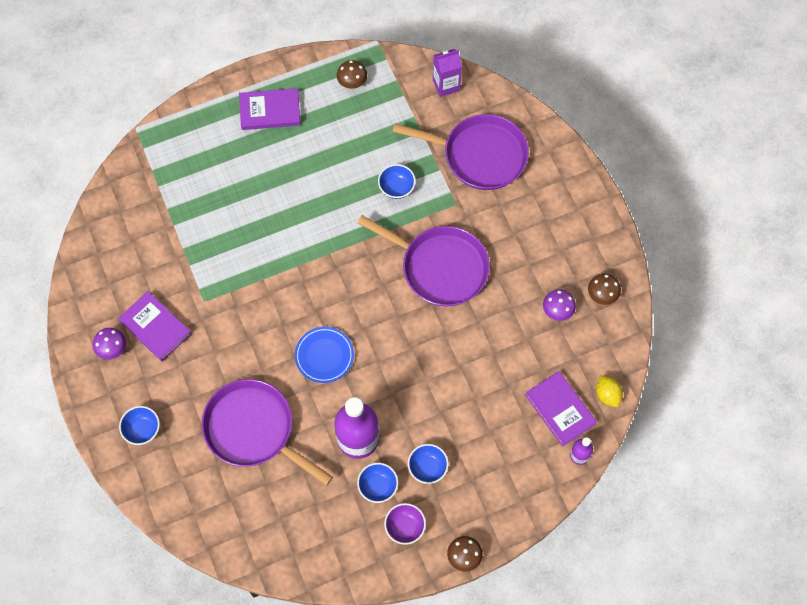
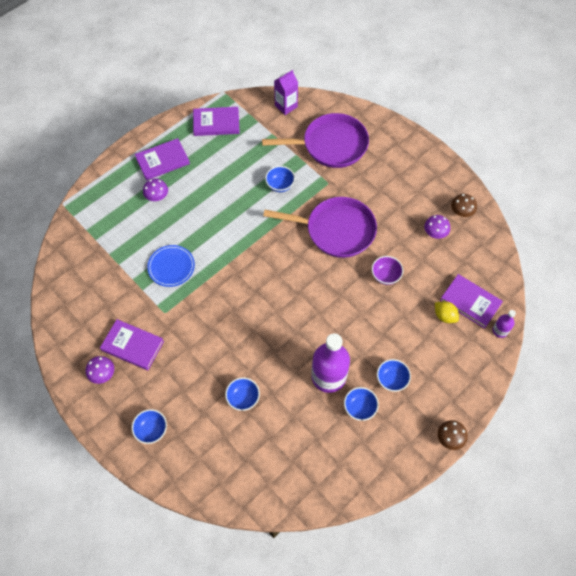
camera: 20 degrees left, 5 degrees down
(247, 154) = (157, 196): none -> purple mushroom
(253, 430) = (243, 398): purple pan -> blue bowl
(324, 356) = (276, 322): blue plate -> blue plate (171, 267)
(352, 81) = (216, 123): brown mushroom -> purple book
(405, 527) = (394, 432): purple bowl -> purple bowl (385, 276)
(607, 395) = (499, 280): yellow lemon -> yellow lemon (444, 316)

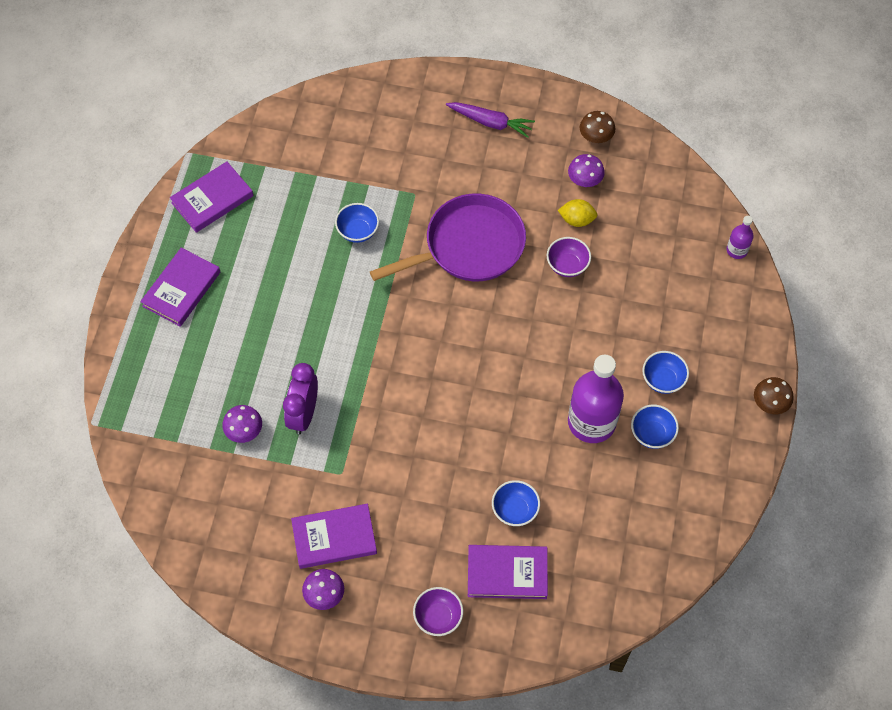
camera: 35 degrees left, 0 degrees up
(151, 430) = (438, 617): blue bowl -> purple bowl
(157, 196) = (211, 338): purple mushroom -> purple mushroom (244, 430)
(171, 267) = (303, 414): blue plate -> purple clock
(286, 106) = (285, 126): purple carton -> none
(331, 145) = (381, 144): purple pan -> none
(403, 168) = (490, 122): none -> purple carrot
(444, 316) = (666, 271): yellow lemon -> yellow lemon (576, 220)
(470, 302) = (682, 238): purple book -> purple book (507, 573)

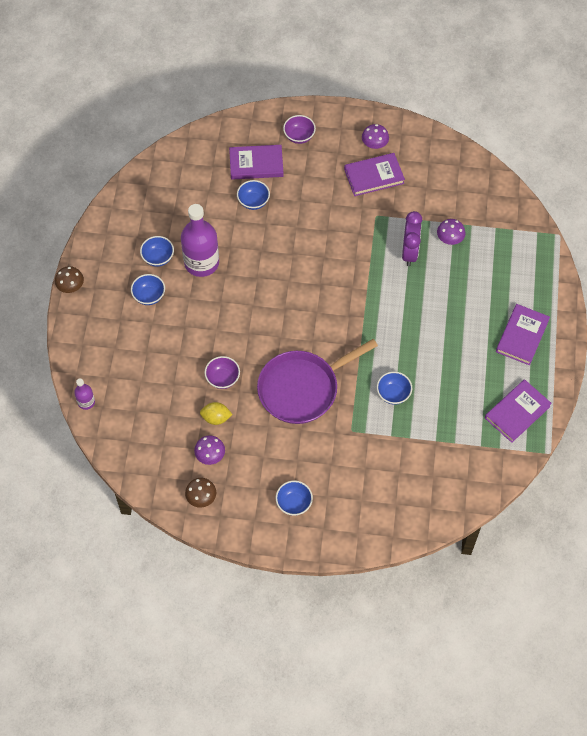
camera: 175 degrees right, 0 degrees up
(490, 122) = (294, 503): purple carrot -> blue bowl

